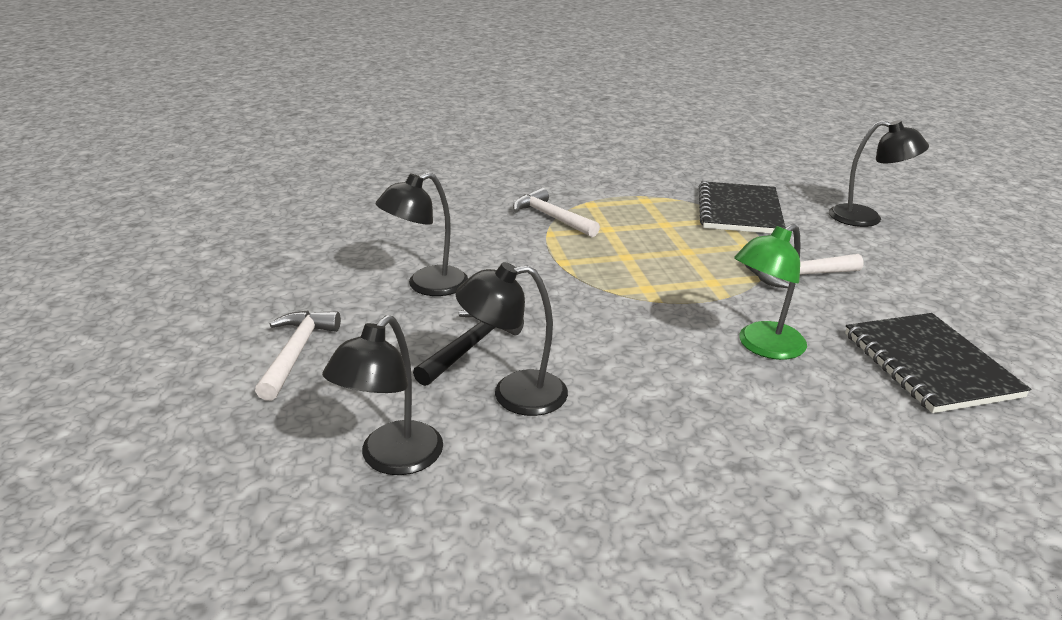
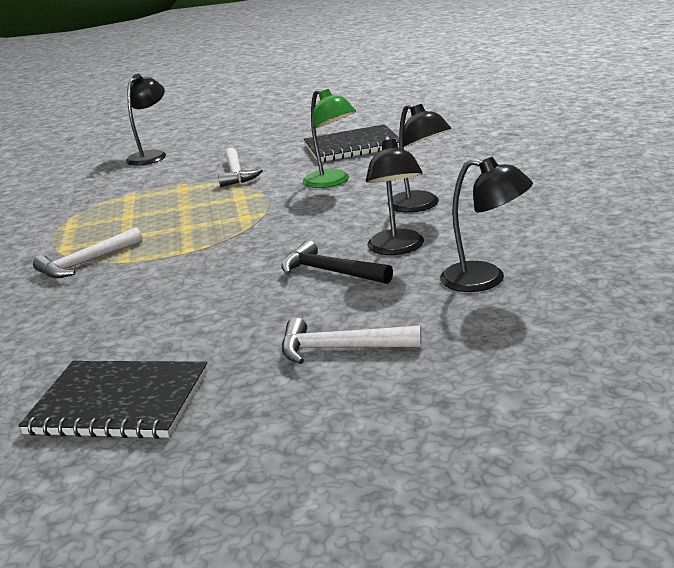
camera: 85 degrees left, 5 degrees down
(427, 286) = (216, 305): black lamp -> black lamp (420, 206)
(739, 211) = (115, 192): black notebook -> black notebook (119, 403)

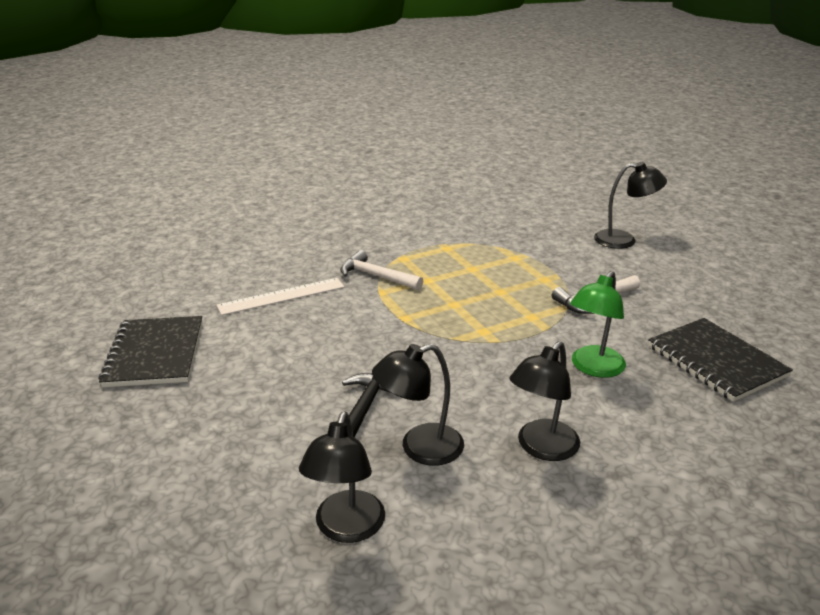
camera: 70 degrees right, 5 degrees up
(68, 318) = (281, 296): none -> white ruler
(340, 348) = (213, 446): white hammer -> none

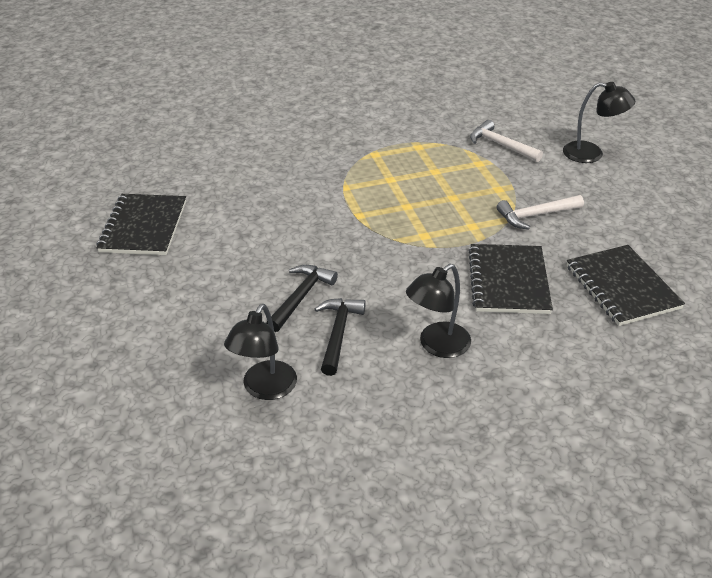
camera: 10 degrees right, 10 degrees up
(281, 296) = (257, 183): white ruler -> none
(376, 276) = (345, 171): white hammer -> white hammer (501, 145)
(420, 448) = (338, 334): black lamp -> black hammer
(593, 368) = (508, 281): green lamp -> black notebook

